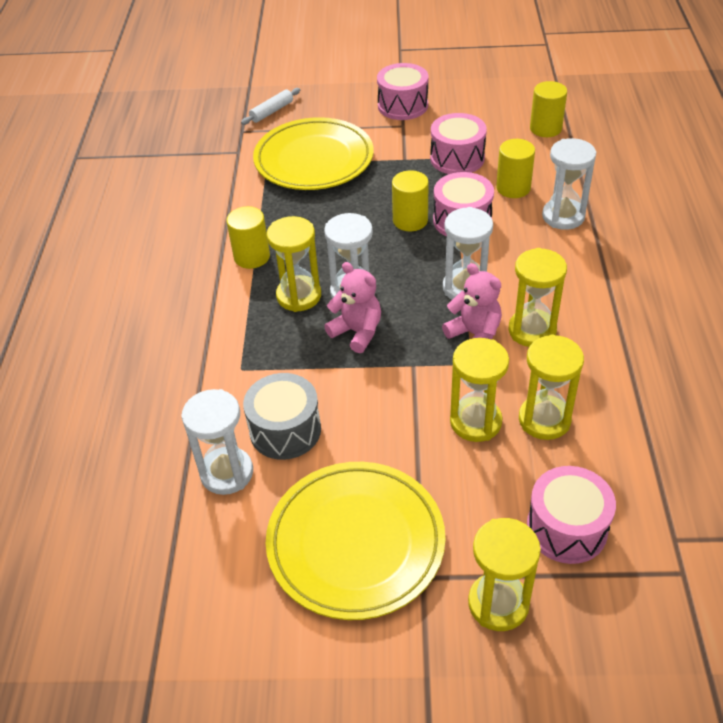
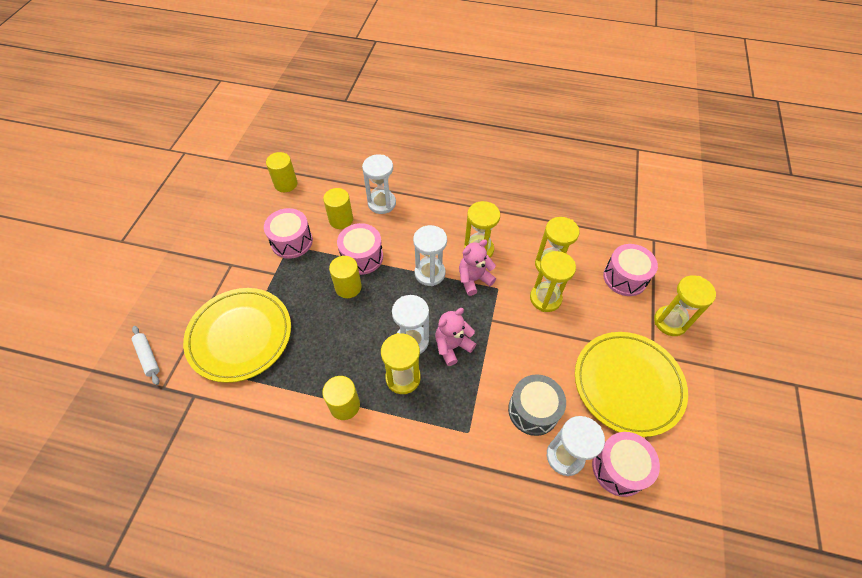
camera: 80 degrees left, 10 degrees up
(403, 105) = (204, 258): pink drum -> pink drum (619, 468)

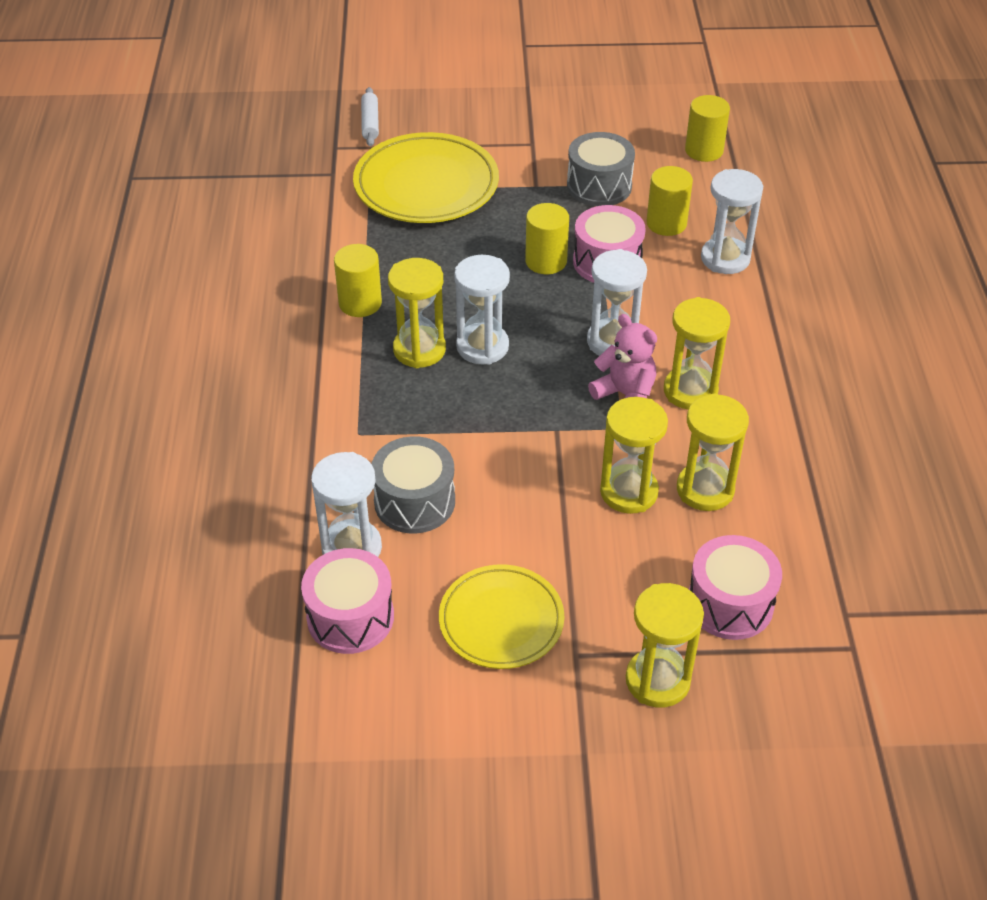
camera: 75 degrees right, 10 degrees down
(148, 357) = (370, 123): white rolling pin -> white rolling pin turned 45 degrees counterclockwise
(291, 241) = (599, 186): pink drum -> grey drum
(452, 346) = (490, 392): pink teddy bear -> none
(627, 384) = (501, 620): yellow plate -> yellow plate, size x0.64

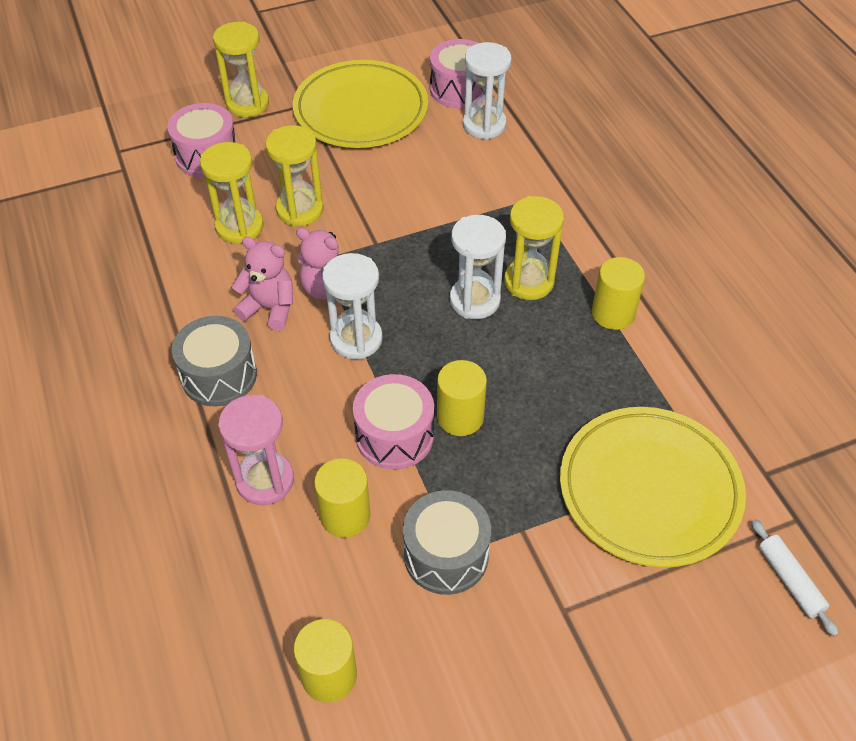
camera: 160 degrees right, 5 degrees up
(414, 501) = (459, 163): grey drum -> grey drum (219, 375)
(501, 620) = (361, 110): yellow plate -> yellow plate, size x1.56
(690, 391) = (269, 308): yellow hourglass -> pink teddy bear
(725, 258) = (265, 480): white hourglass -> pink hourglass

